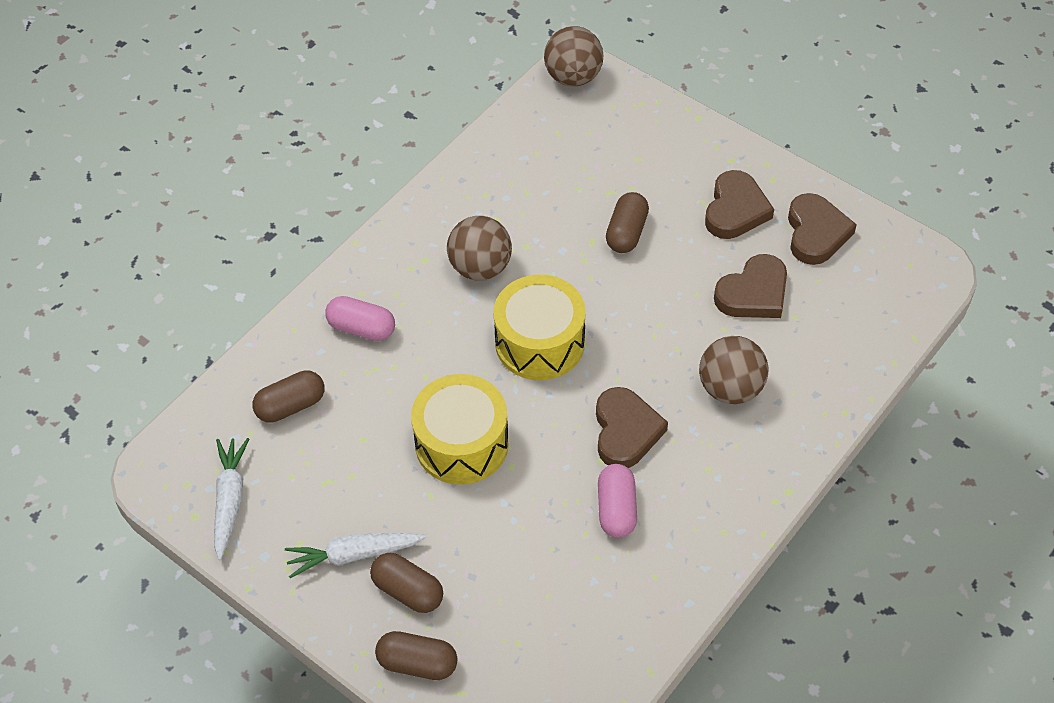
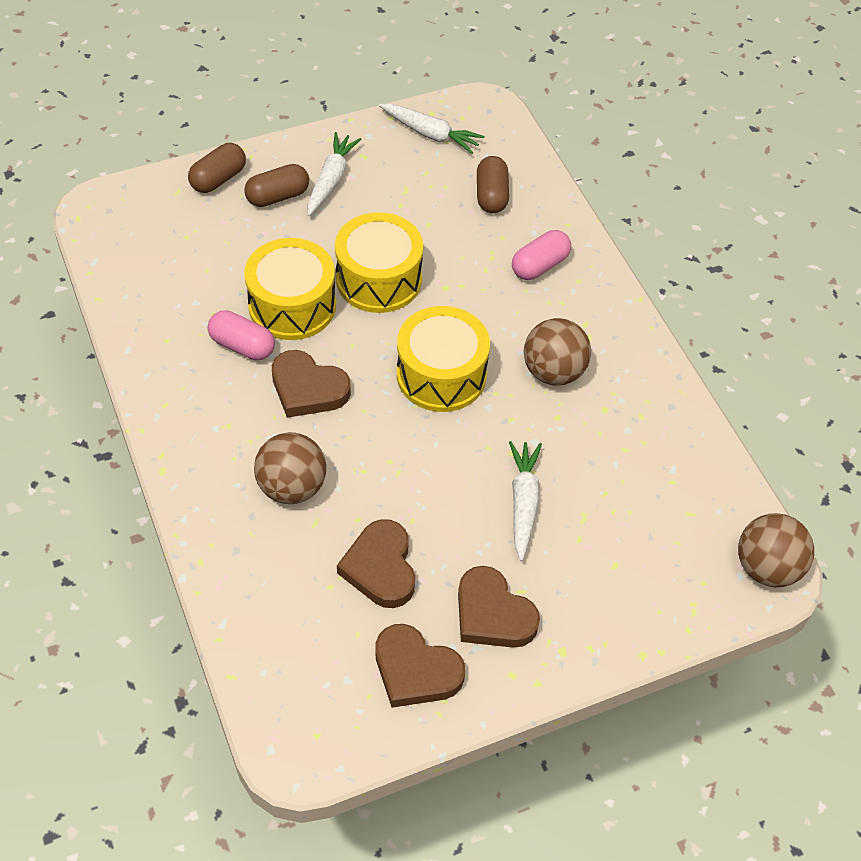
camera: 115 degrees right, 0 degrees up
(541, 496) = (292, 305): none -> yellow drum
(626, 232) = (523, 503): brown capsule -> white carrot

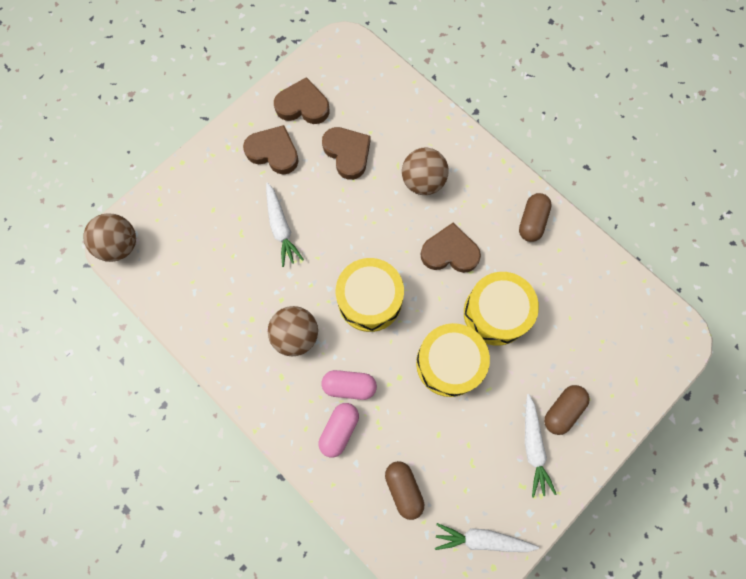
camera: 160 degrees right, 20 degrees up
(218, 179) = (615, 407): brown capsule -> brown capsule (531, 221)
(242, 345) = (509, 266): pink capsule -> pink capsule (349, 386)

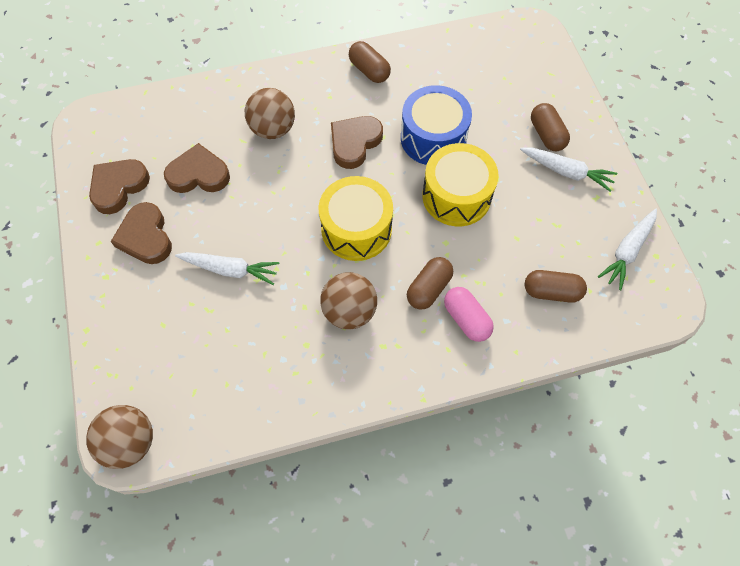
camera: 60 degrees left, 10 degrees down
(273, 152) = (146, 237): brown heart -> brown heart turned 75 degrees counterclockwise
(349, 386) = (429, 289): pink capsule -> brown capsule
(495, 313) = (433, 138): yellow drum -> blue drum

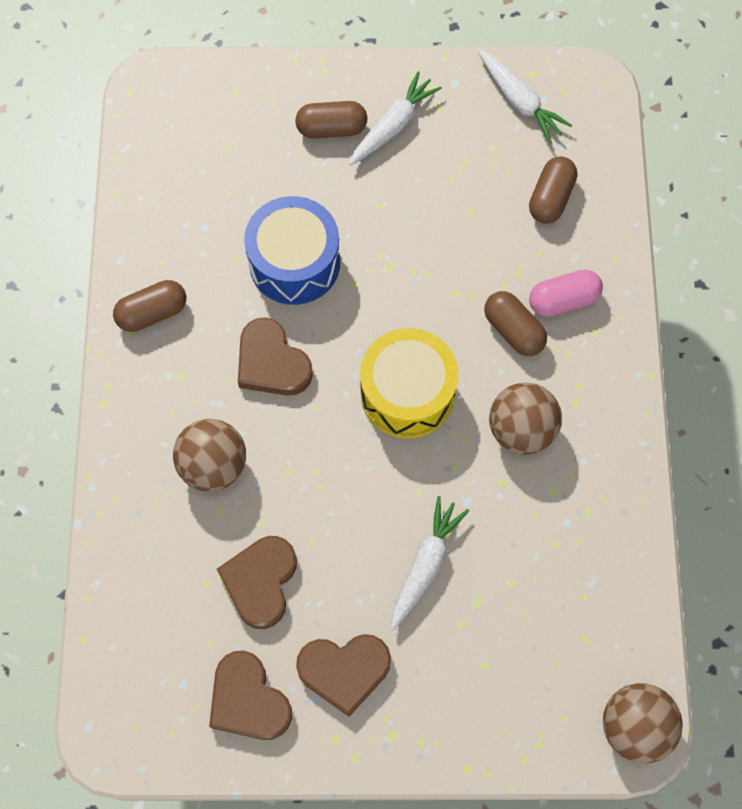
camera: 75 degrees left, 5 degrees up
(456, 196) = (392, 261): yellow drum -> none

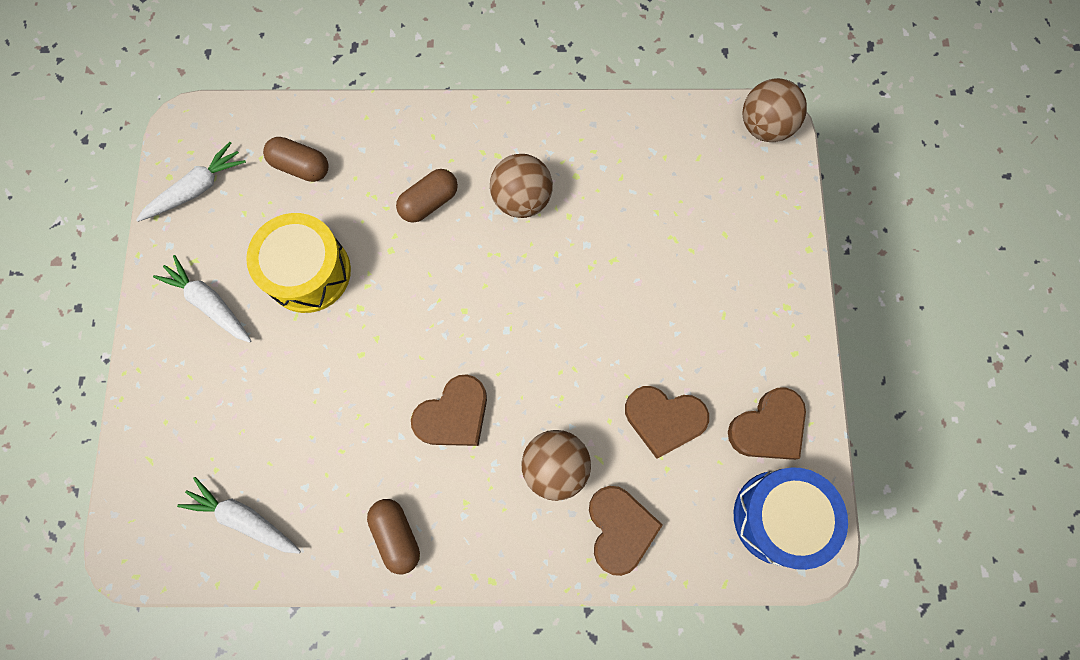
camera: 90 degrees left, 5 degrees up
(294, 262) = (350, 396): blue drum -> blue drum (779, 517)
(331, 129) = (206, 362): brown capsule -> none
(344, 671) = (737, 346): brown heart -> brown heart (619, 529)
(407, 393) = (486, 292): yellow drum -> yellow drum (308, 272)
(425, 565) = (643, 279): white carrot -> white carrot (244, 519)
(563, 300) = (402, 160): pink capsule -> none

